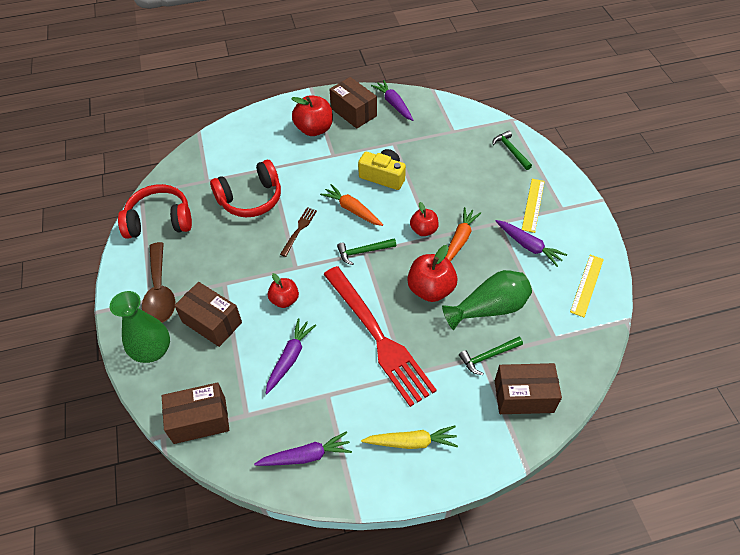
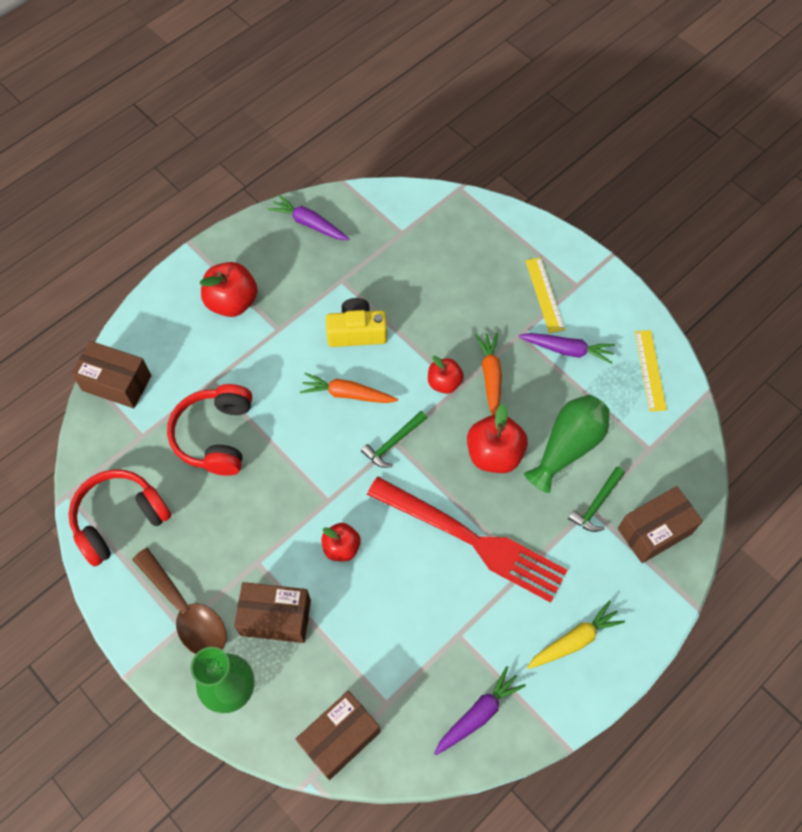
camera: 30 degrees left, 10 degrees up
(251, 199) = (215, 436): red headphones -> red headphones turned 150 degrees clockwise
(290, 358) = (392, 614): purple carrot -> none
(299, 229) = (301, 449): brown fork -> none
(354, 112) = (266, 256): brown box -> brown box (117, 383)
(511, 150) = (482, 232): green hammer -> none

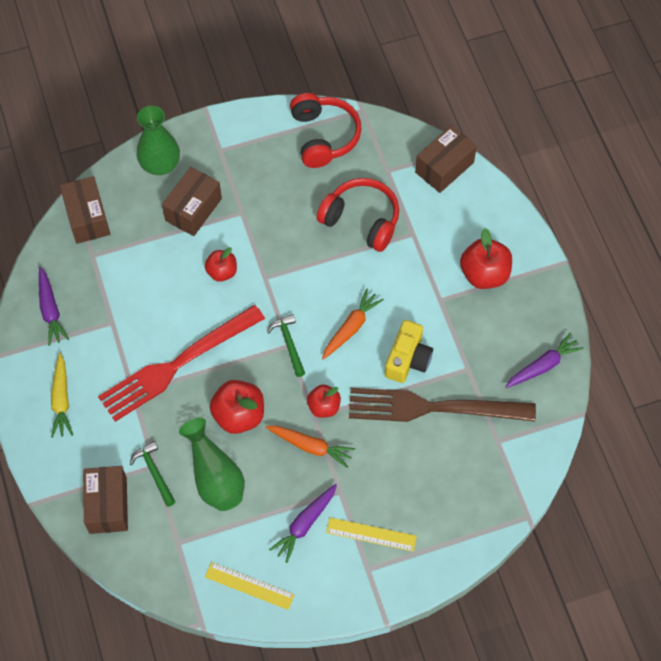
camera: 115 degrees right, 0 degrees up
(186, 611) = (230, 156): brown spoon -> none
(397, 294) = (431, 408): none -> brown fork

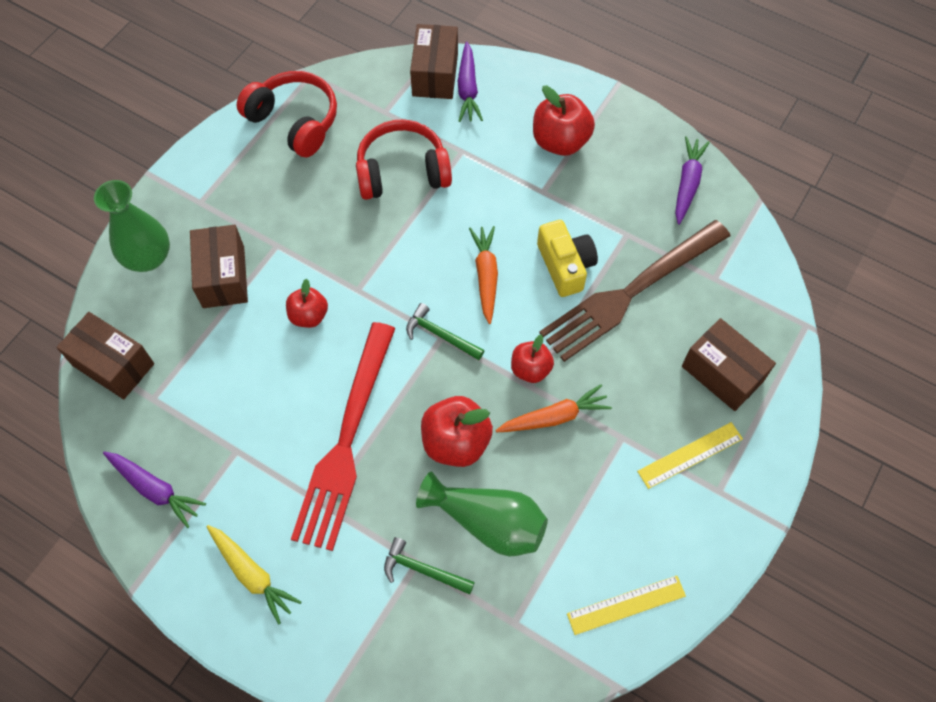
camera: 40 degrees left, 0 degrees up
(108, 505) = (405, 646): brown box -> brown box (722, 373)
(305, 524) = (620, 497): purple carrot -> purple carrot (468, 89)

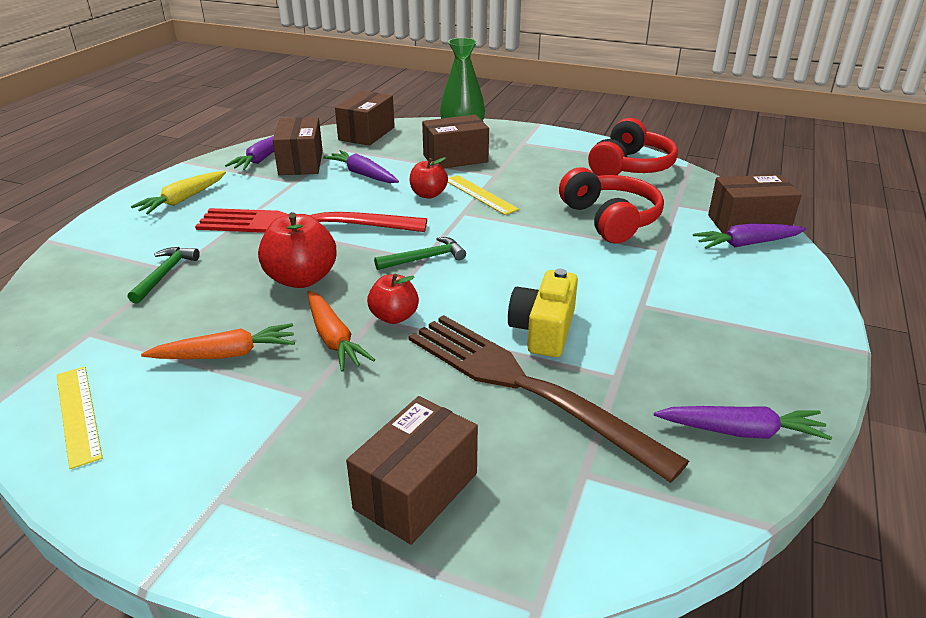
camera: 80 degrees right, 30 degrees down
(183, 444) = (301, 163): none -> brown box
(238, 376) = (363, 174): none -> purple carrot
(440, 335) = (425, 258): green hammer -> green hammer turned 45 degrees clockwise
(486, 276) = (506, 277): orange carrot -> orange carrot (225, 354)
(488, 522) = (208, 306): green vase -> none
(560, 141) = (725, 311): red apple -> none
(565, 265) = (543, 330): yellow camera -> yellow camera turned 135 degrees clockwise
(690, 455) = (279, 462): yellow ruler -> yellow ruler (480, 194)

